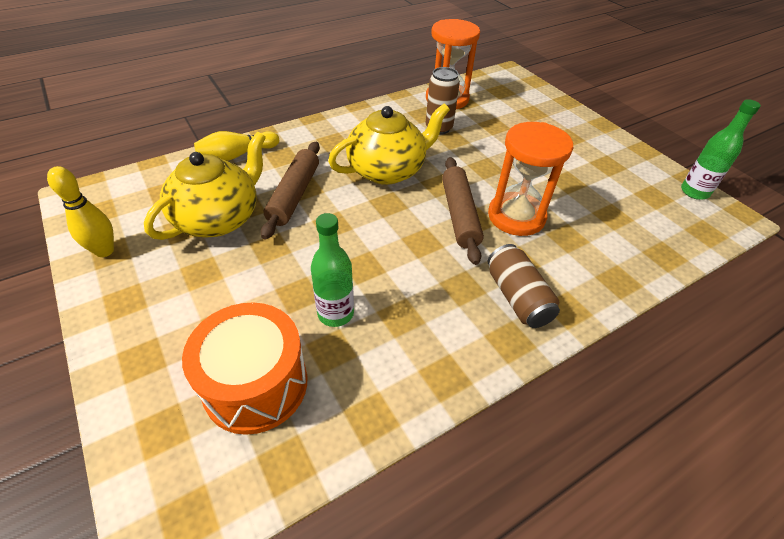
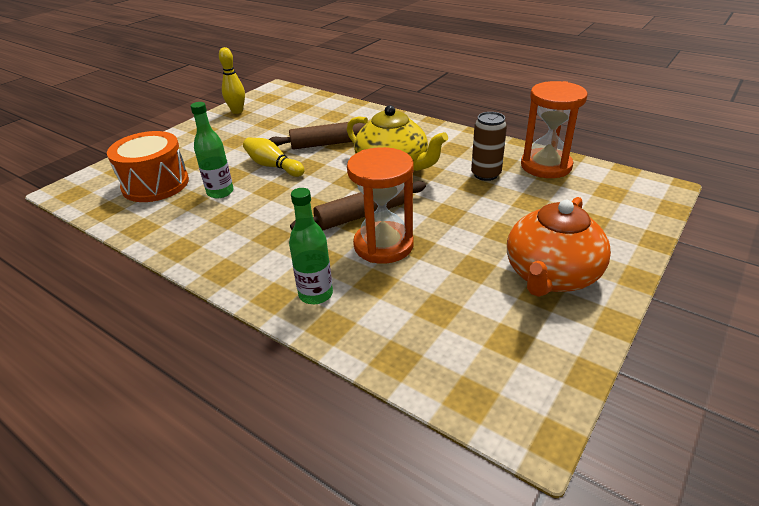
camera: 70 degrees right, 10 degrees down
(219, 218) = (286, 129): yellow teapot -> none
(237, 155) = (356, 112): yellow bowling pin -> yellow bowling pin (273, 166)
(517, 297) = (274, 266): brown can -> none
(589, 153) = (551, 275): none -> orange teapot
(694, 192) = (558, 381): green bottle -> green bottle (315, 294)

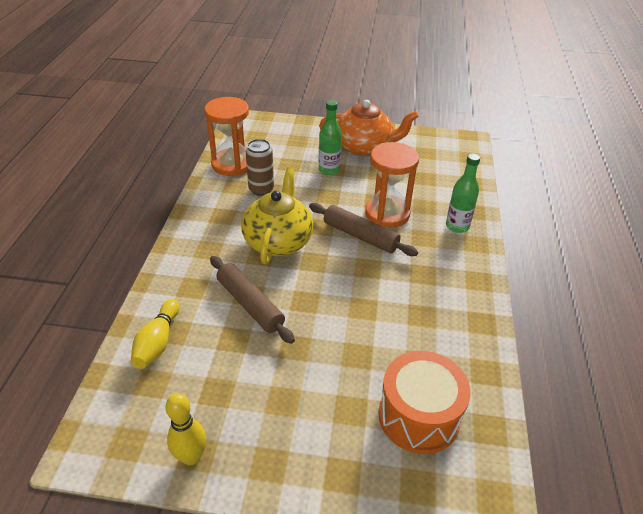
camera: 120 degrees left, 5 degrees up
(220, 192) = (392, 345): green bottle -> green bottle (329, 170)
(273, 166) = (321, 328): yellow bowling pin -> yellow bowling pin (157, 342)

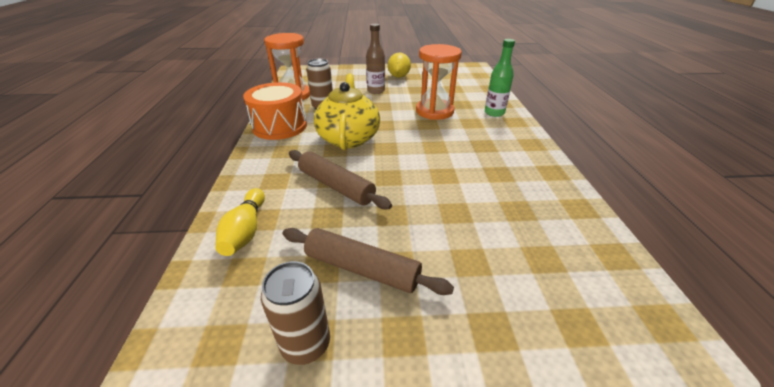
camera: 10 degrees left, 5 degrees down
(191, 457) = (306, 344): yellow bowling pin -> brown can
(329, 170) = (376, 91): green bottle -> brown bottle
(360, 236) = (419, 127): brown rolling pin -> brown rolling pin (362, 268)
(364, 147) = (398, 76): orange teapot -> yellow lemon
(419, 416) = (541, 255): orange drum -> orange drum (280, 126)

